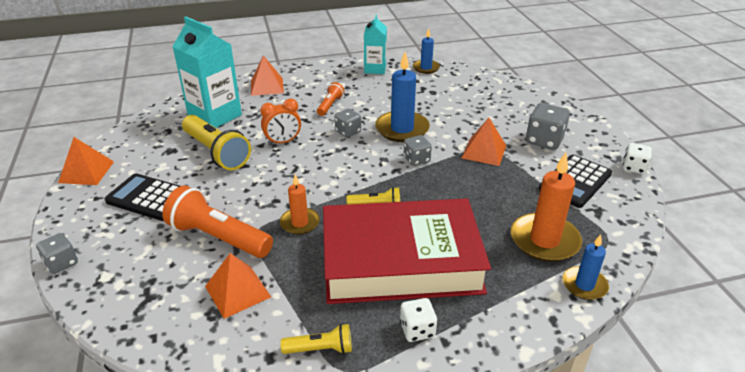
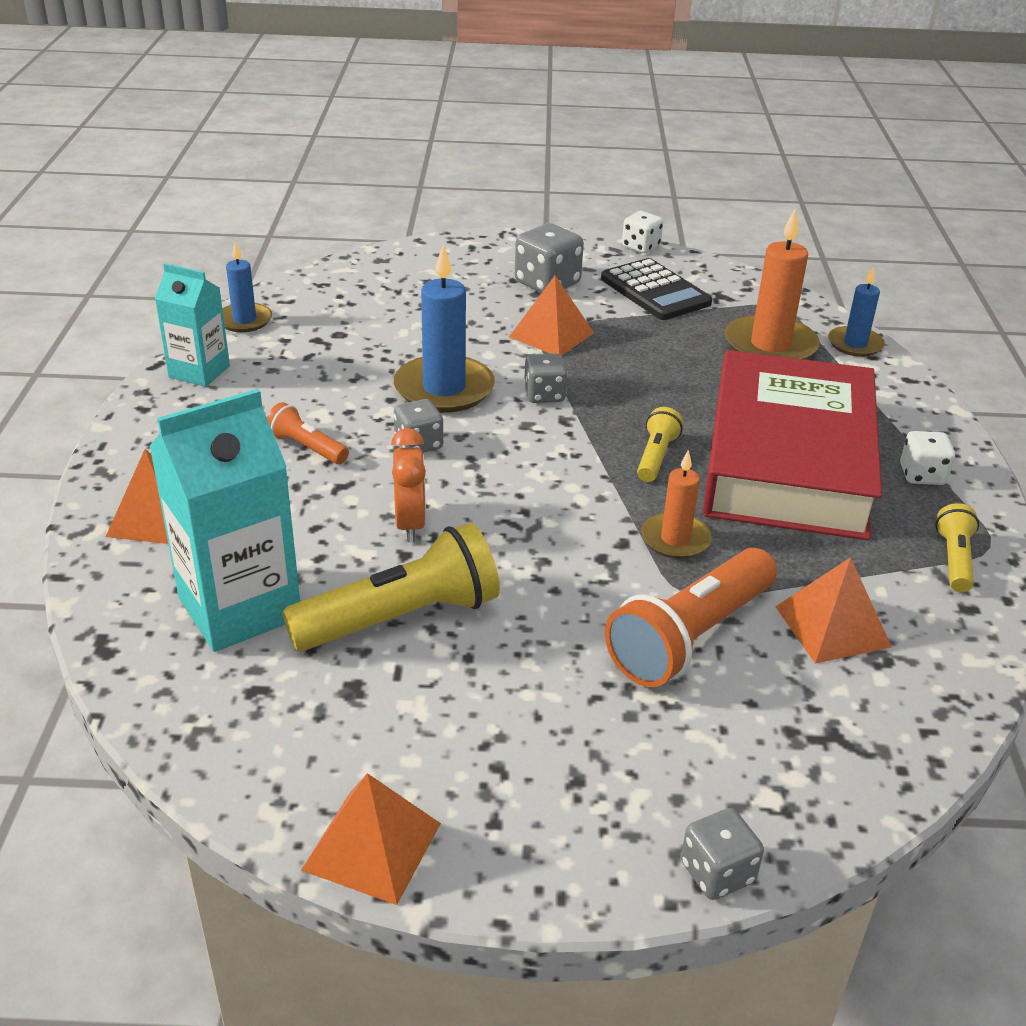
camera: 75 degrees left, 0 degrees up
(150, 198) = (531, 728): black calculator -> none

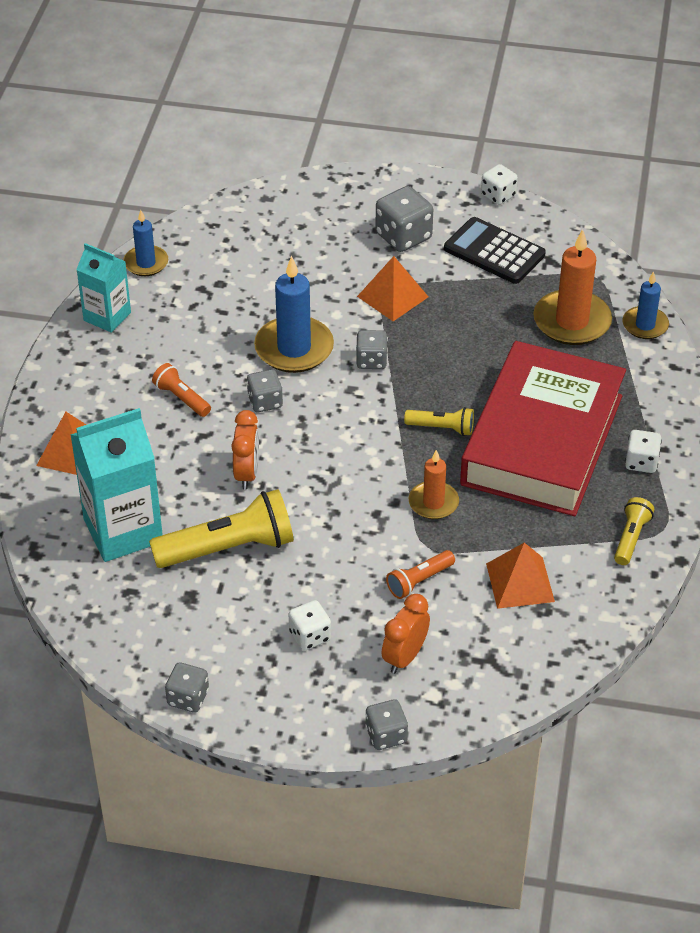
camera: 10 degrees right, 10 degrees up
(372, 846) = (188, 698): orange pyramid -> grey dice
(551, 728) = (310, 636): none -> white dice
(655, 291) = (494, 252): black calculator -> black calculator turned 150 degrees clockwise
(656, 457) = (442, 428): yellow flashlight -> yellow flashlight turned 75 degrees clockwise
(689, 637) = (419, 581): orange flashlight -> orange flashlight, size x0.52
(705, 745) = (404, 657): none -> orange clock

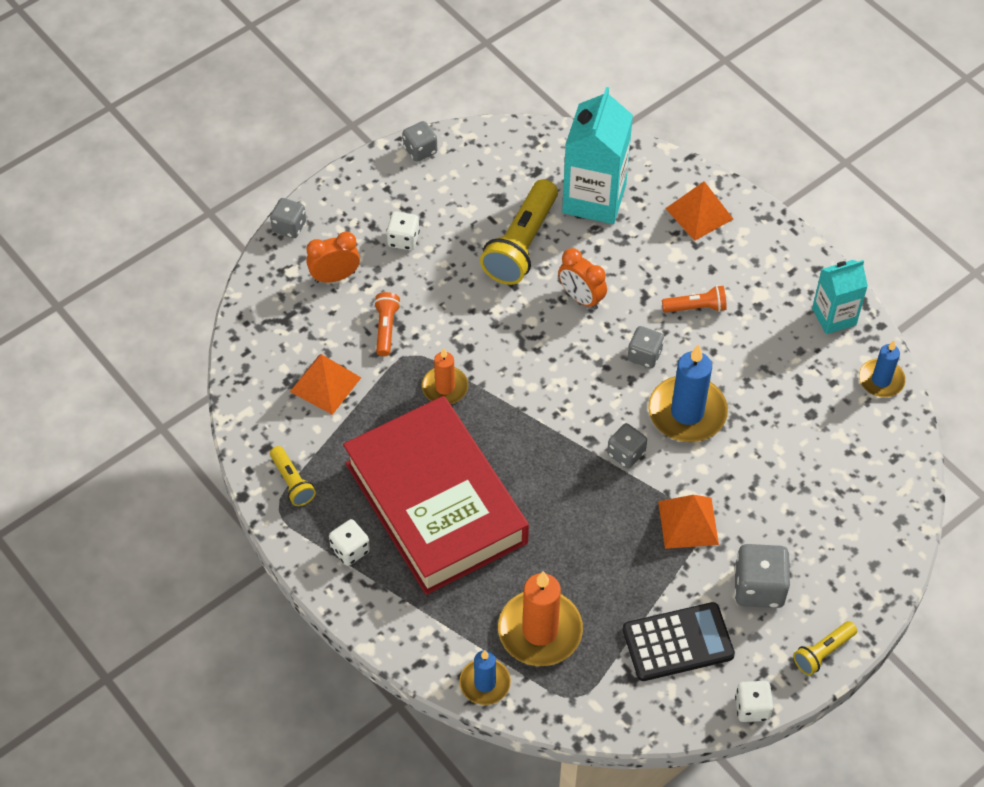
camera: 130 degrees right, 10 degrees up
(404, 657) = (335, 277): orange clock -> orange clock turned 90 degrees counterclockwise
(442, 428) = (510, 447): yellow flashlight -> yellow flashlight (822, 652)

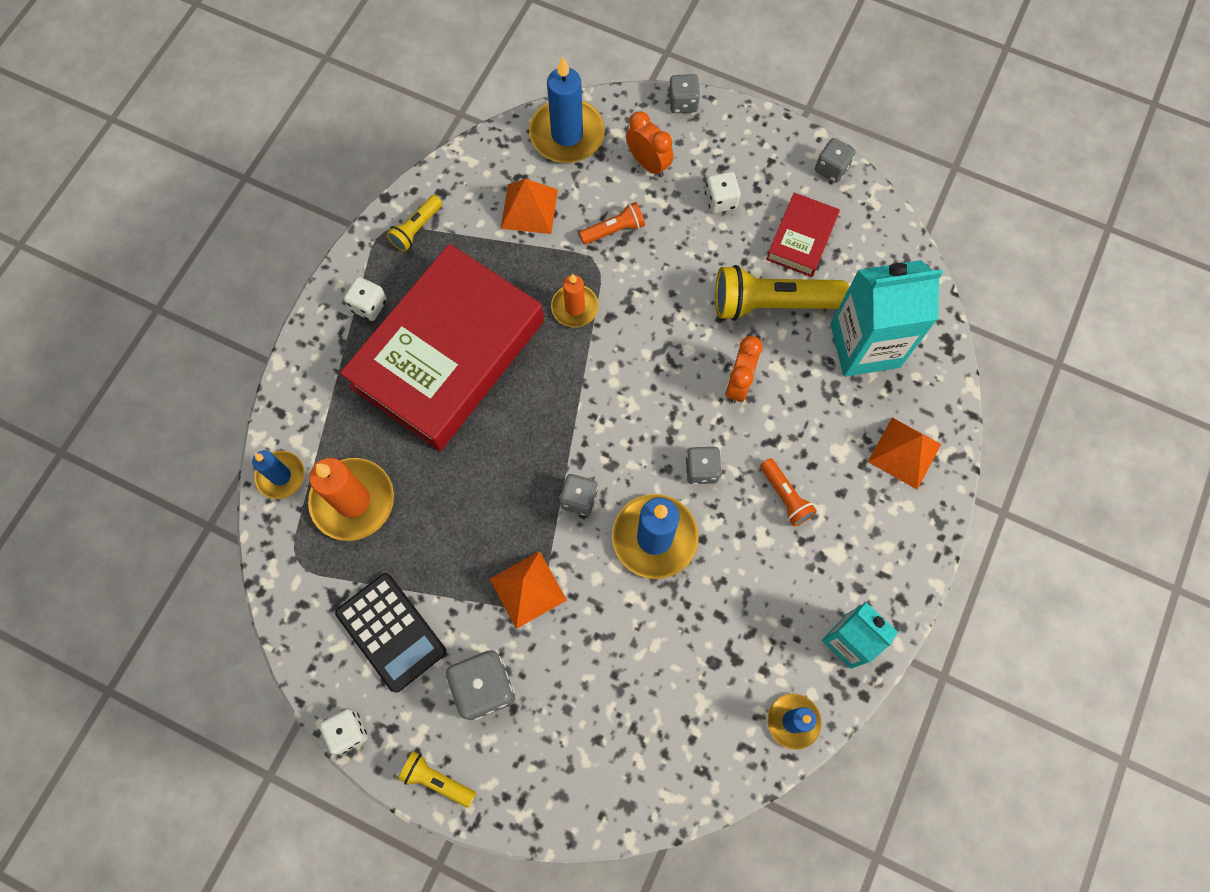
camera: 65 degrees right, 15 degrees up
(266, 326) = (567, 134): none -> blue candle
(473, 199) = (801, 238): none -> red book

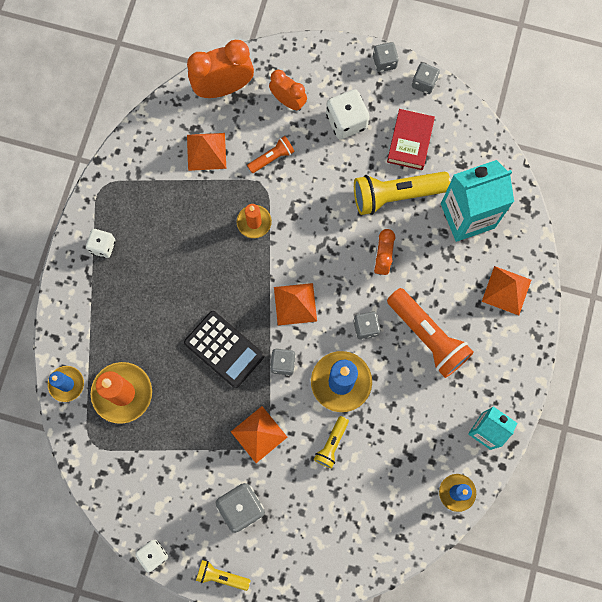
camera: 10 degrees left, 5 degrees up
(391, 632) = (169, 481): black calculator -> black calculator (224, 349)
(416, 229) = (125, 181): yellow flashlight -> yellow flashlight (331, 444)
(448, 353) = (168, 273): red book -> none
(567, 134) = (223, 88): blue candle -> orange clock
(610, 422) = (295, 304): none -> orange pyramid
(683, 103) = (305, 48): grey dice -> grey dice (384, 62)
(720, 200) = (346, 121): white dice -> white dice, size x1.58
(785, 496) = (427, 336): orange flashlight -> orange flashlight, size x1.93

